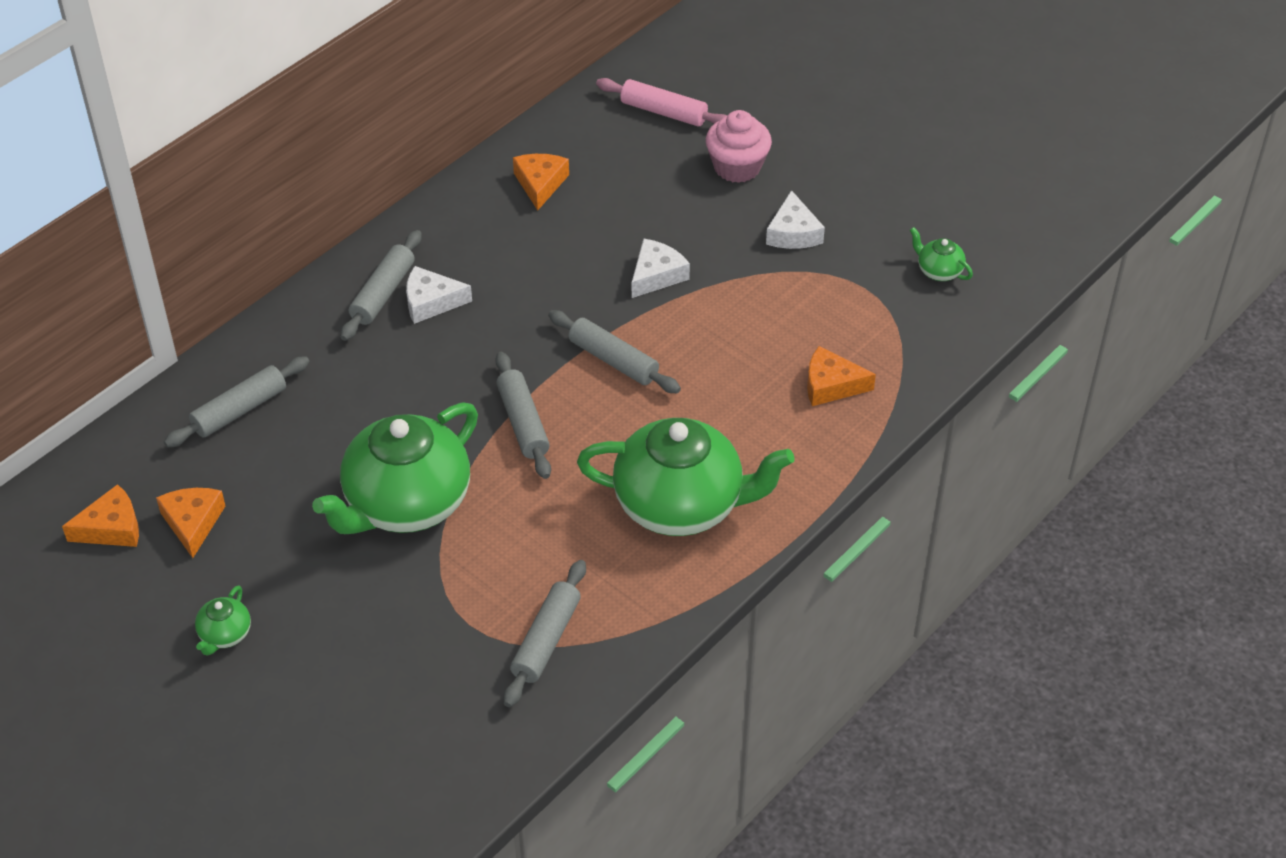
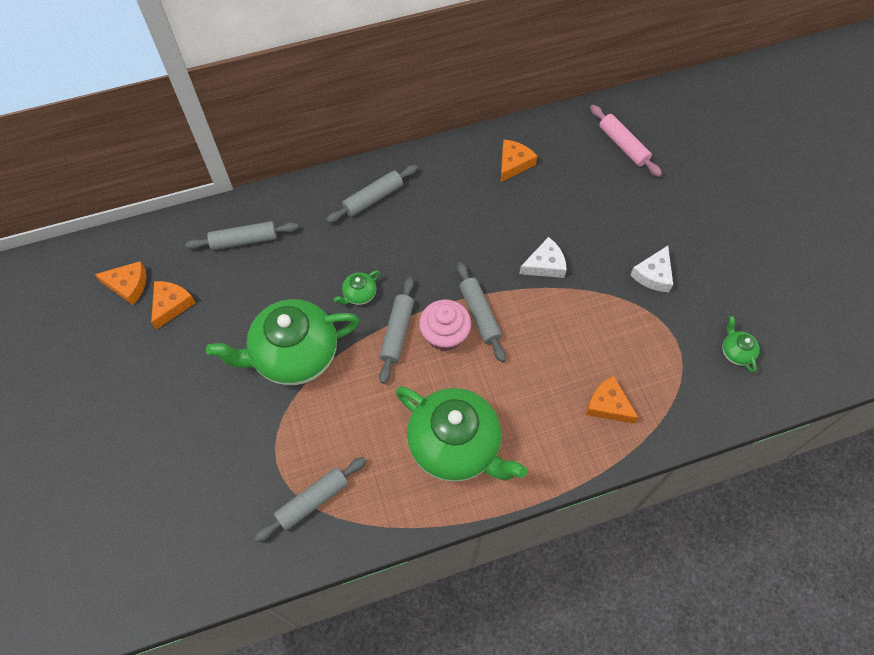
camera: 30 degrees right, 15 degrees up
(224, 635) = (140, 392): green teapot -> green teapot (359, 294)
(431, 302) = (397, 218): white cheese -> none
(737, 167) = (646, 207): pink cupcake -> pink cupcake (445, 335)

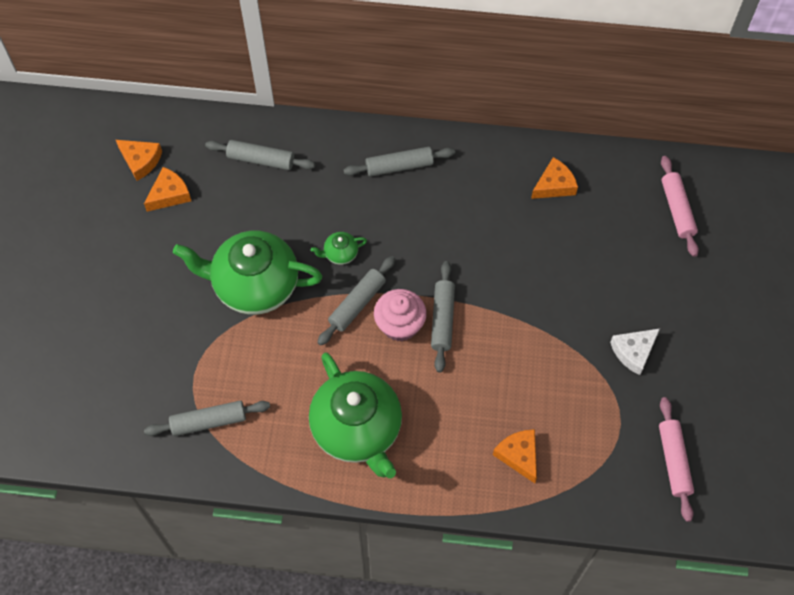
camera: 25 degrees right, 0 degrees up
(545, 264) = (531, 297): white cheese -> none
(736, 352) = (673, 461): green teapot -> pink rolling pin

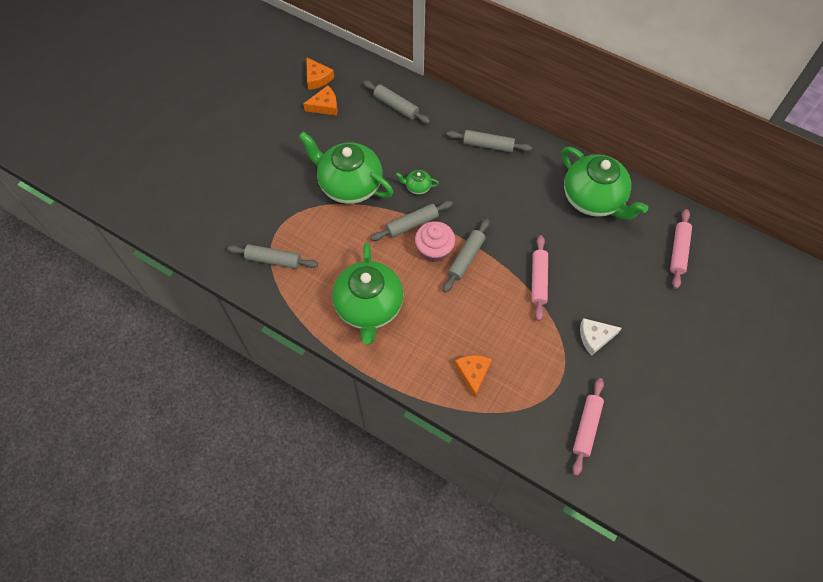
camera: 25 degrees right, 0 degrees up
(539, 310) = (538, 280): none -> pink rolling pin
(554, 185) = (593, 199): orange cheese -> green teapot

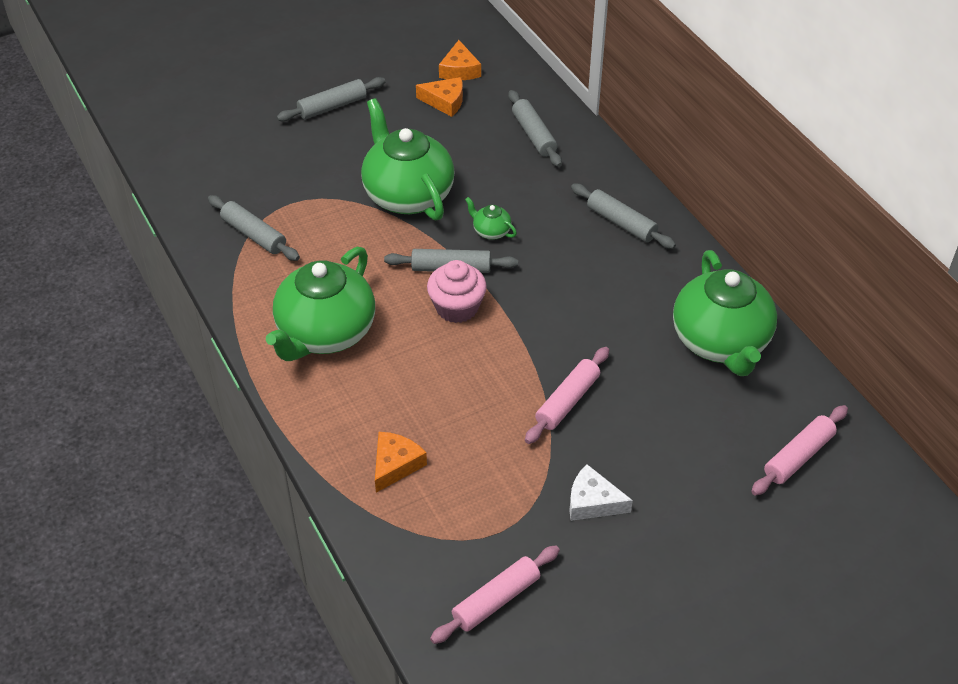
camera: 30 degrees right, 15 degrees down
(466, 258) = (490, 334): grey rolling pin -> grey rolling pin (332, 106)

